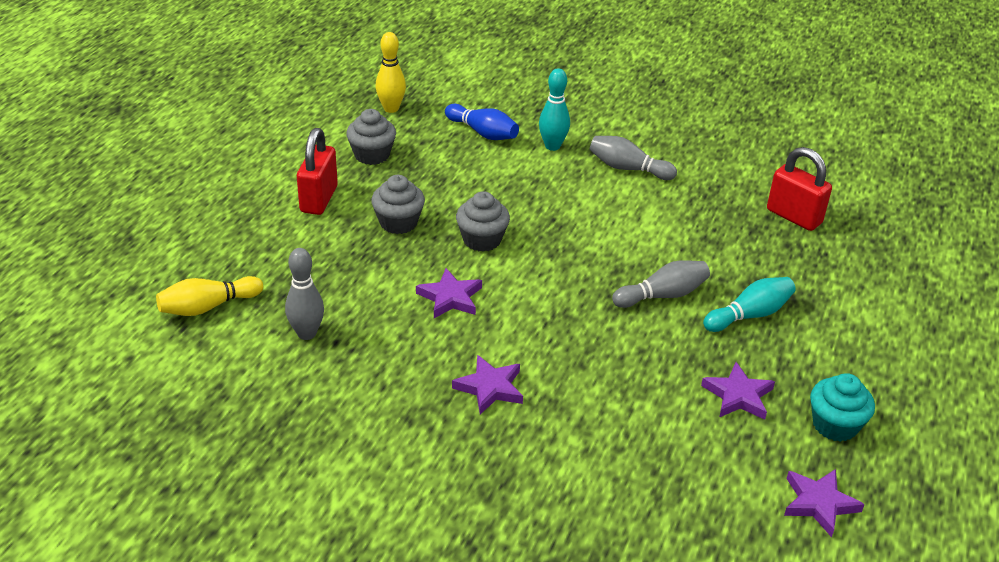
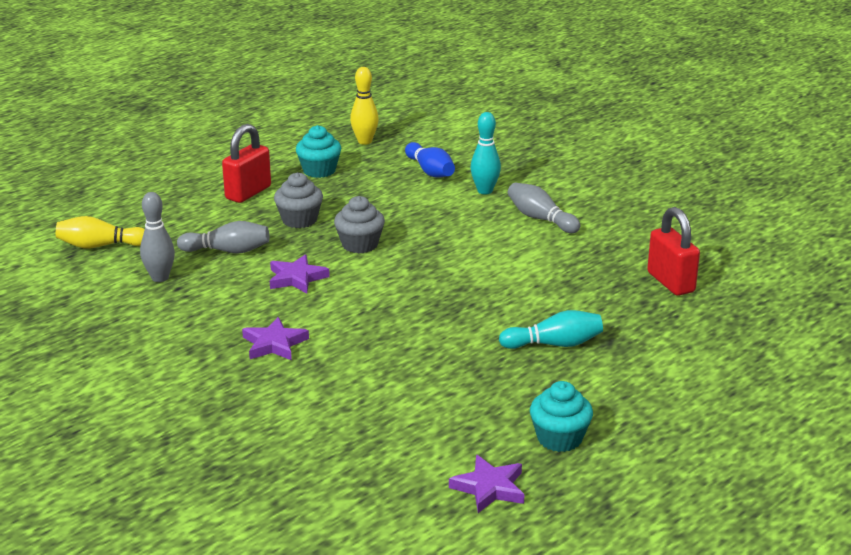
camera: 25 degrees right, 10 degrees down
(372, 155) = (319, 170): grey cupcake -> turquoise cupcake
(662, 295) = (485, 314): grey bowling pin -> grey bowling pin (227, 251)
(738, 395) = (487, 397): purple star -> none

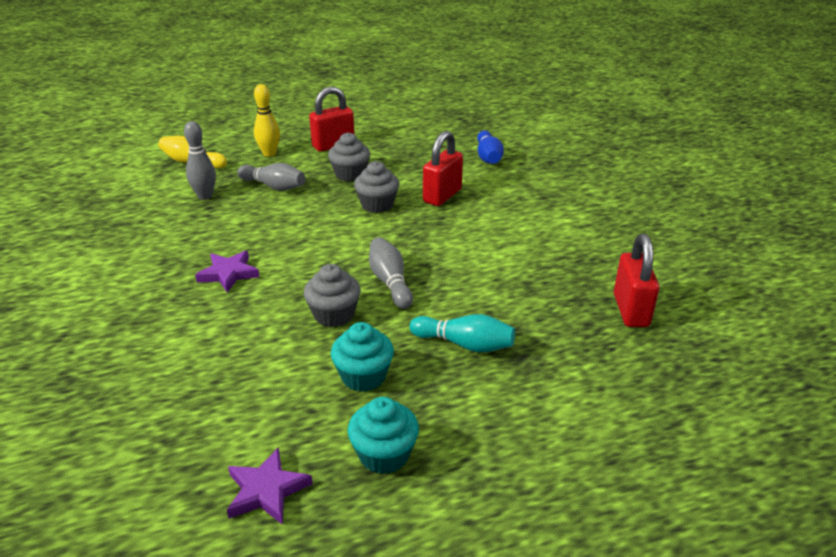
camera: 25 degrees right, 5 degrees up
(296, 278) = (302, 221): purple star -> none
(319, 170) = (401, 139): turquoise cupcake -> turquoise cupcake (363, 376)
(365, 141) = (457, 124): yellow bowling pin -> yellow bowling pin (269, 154)
(416, 351) = (334, 315): none -> grey cupcake
(418, 221) = (442, 196): none -> red padlock
(485, 191) = (520, 183): turquoise bowling pin -> none
(540, 219) = (550, 217): grey bowling pin -> grey bowling pin (390, 282)

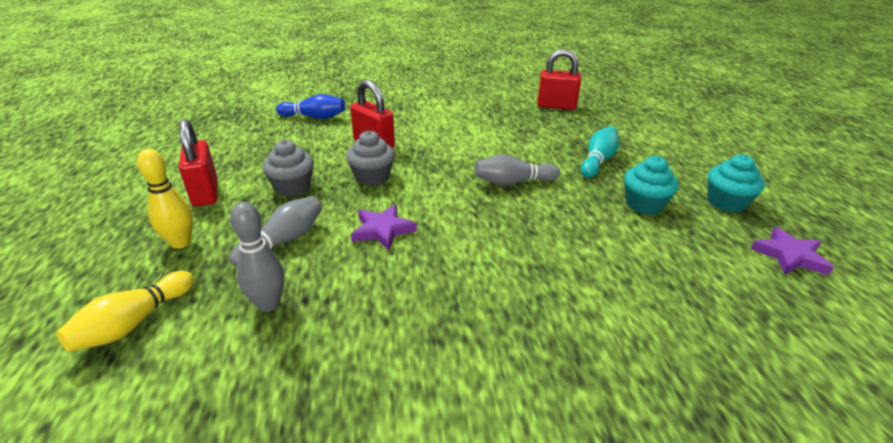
camera: 80 degrees left, 0 degrees up
(229, 274) = (481, 278): purple star -> purple star (382, 230)
(334, 315) = (561, 213): grey cupcake -> none

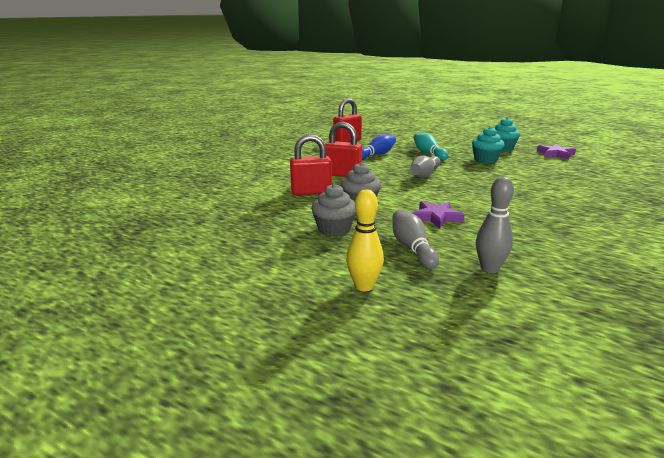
camera: 50 degrees left, 10 degrees down
(134, 323) = (468, 323): yellow bowling pin -> none
(205, 193) = (289, 262): red padlock -> red padlock (342, 174)
(314, 117) = (222, 198): blue bowling pin -> blue bowling pin (376, 155)

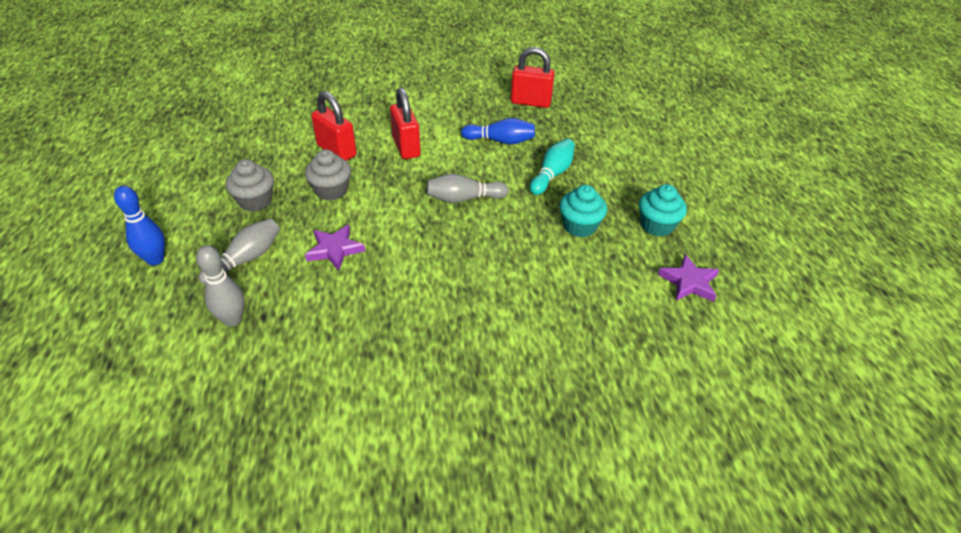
camera: 50 degrees right, 20 degrees up
(364, 286) = (155, 259): yellow bowling pin -> blue bowling pin

